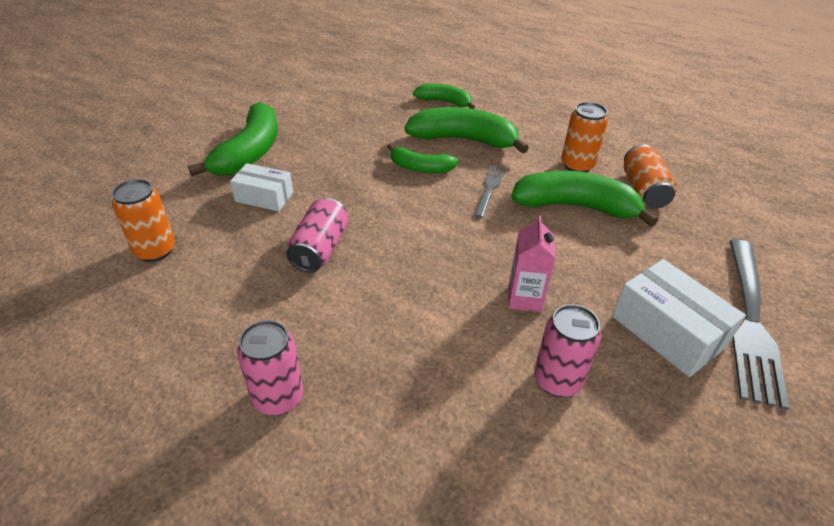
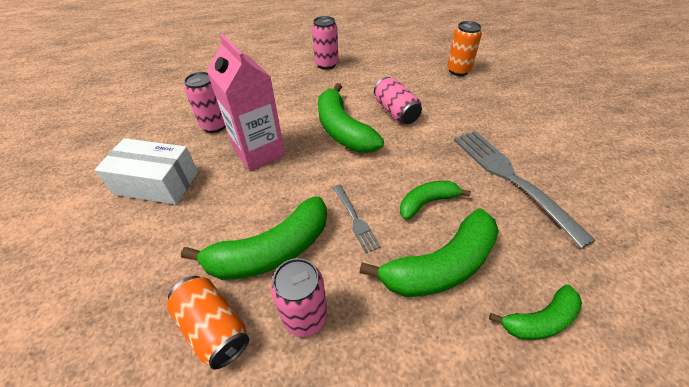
camera: 140 degrees right, 5 degrees up
(249, 152) = (537, 135): green banana -> green banana (342, 130)
(264, 197) = (470, 116): white box -> none
(524, 298) = (259, 152): pink carton -> pink carton, size x1.69
(577, 165) = (305, 316): orange can -> pink can
(750, 322) = (92, 225): grey fork -> grey fork (512, 179)

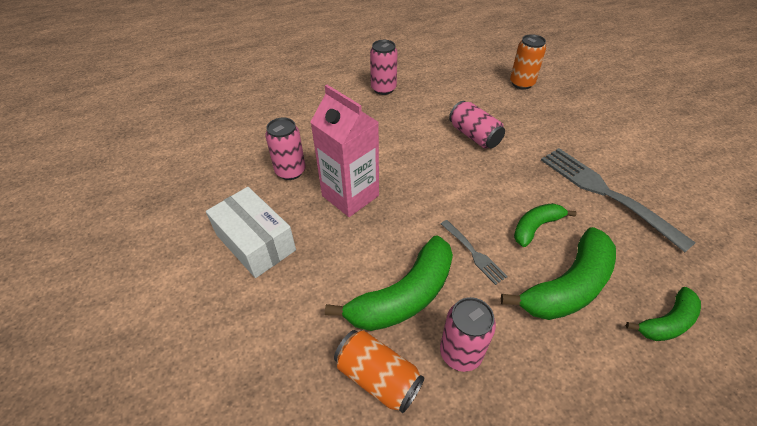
camera: 10 degrees left, 0 degrees up
(157, 183) = (255, 242): white box -> white box turned 45 degrees clockwise
(342, 130) = (427, 161): green banana -> none

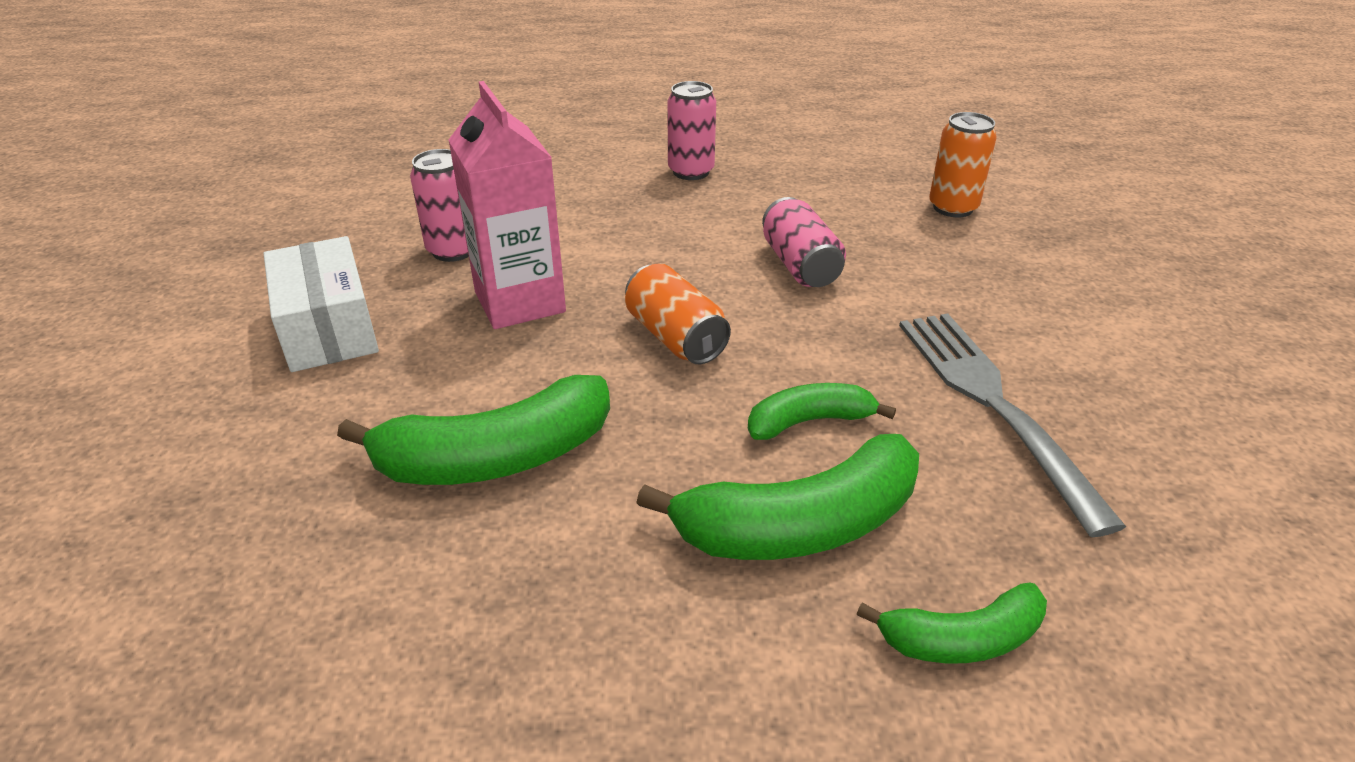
camera: 20 degrees right, 10 degrees down
(378, 377) = (364, 554): orange can -> orange can (675, 337)
(460, 353) = (524, 563): pink can -> none
(473, 253) = (662, 429): grey fork -> none

